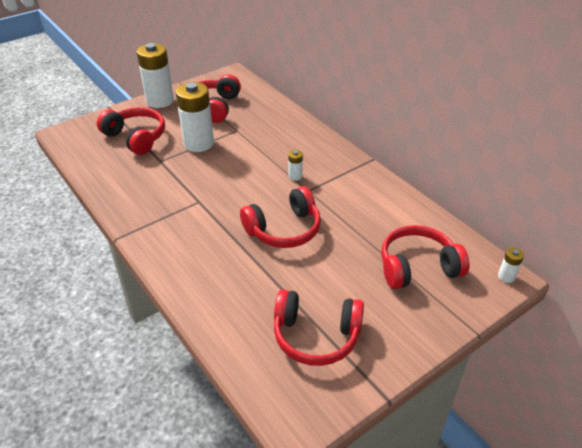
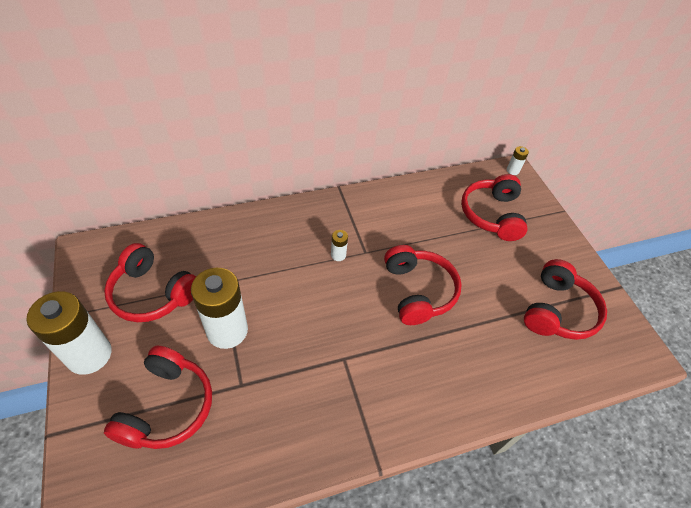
camera: 75 degrees left, 10 degrees up
(136, 137) = (167, 406): red headphones -> red headphones turned 135 degrees clockwise

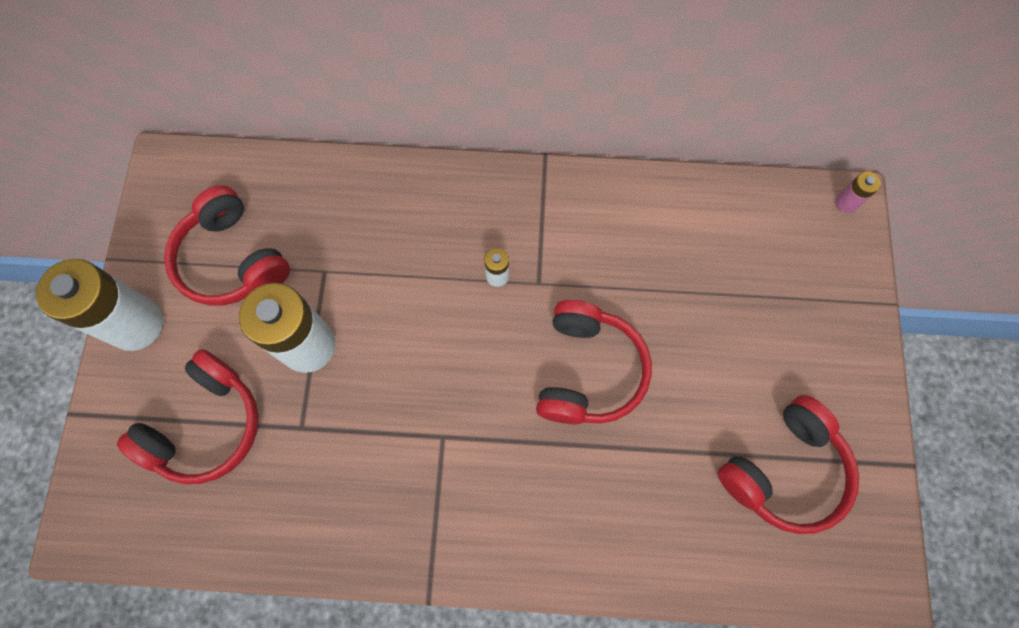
camera: 25 degrees right, 20 degrees up
(492, 215) = (766, 276): red headphones -> none
(512, 170) = (846, 203): white battery -> pink battery

